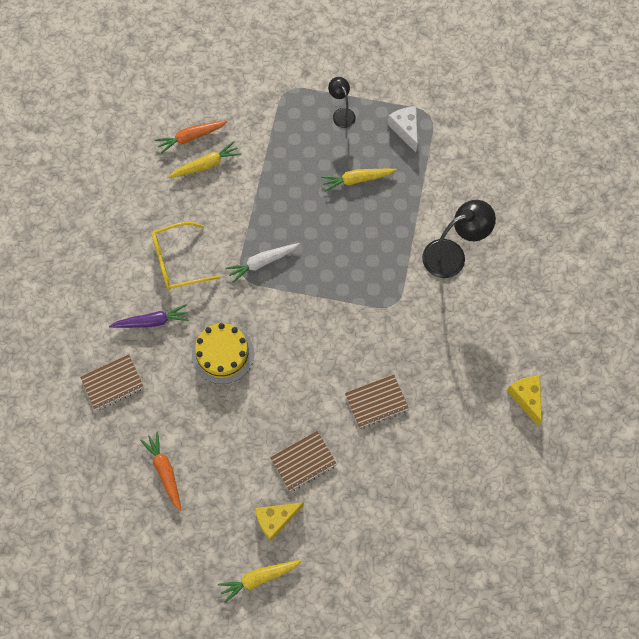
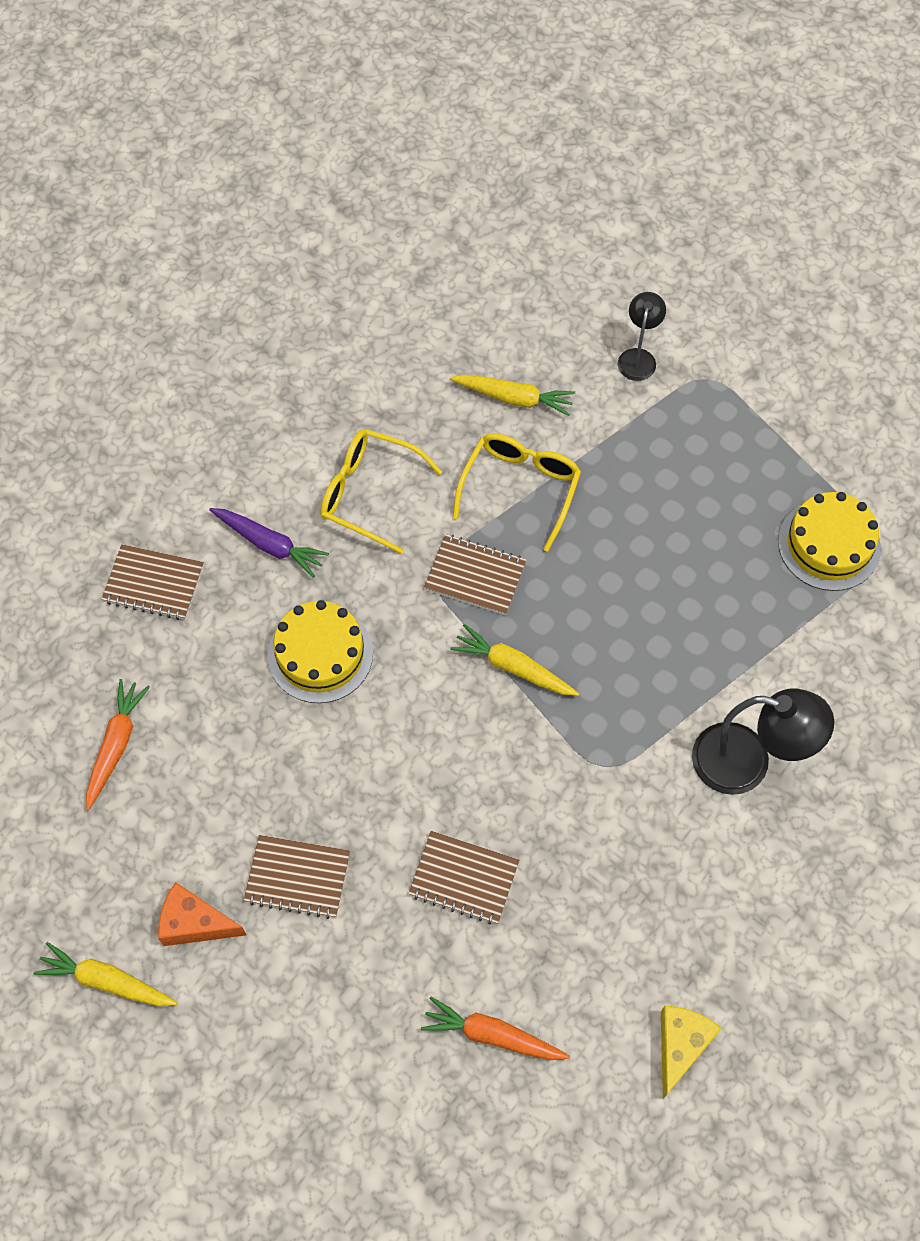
camera: 40 degrees right, 5 degrees down
(191, 137) = (525, 350): orange carrot -> orange carrot (492, 1035)
(247, 206) = (520, 489): none -> yellow glasses
(262, 262) = (475, 576): white carrot -> brown notebook
(275, 519) = (195, 923): yellow cheese -> orange cheese
(341, 114) = (756, 460): black lamp -> black lamp (638, 357)
(357, 180) = (700, 562): yellow carrot -> yellow carrot (513, 667)
(405, 129) = (829, 544): white cheese -> yellow cake

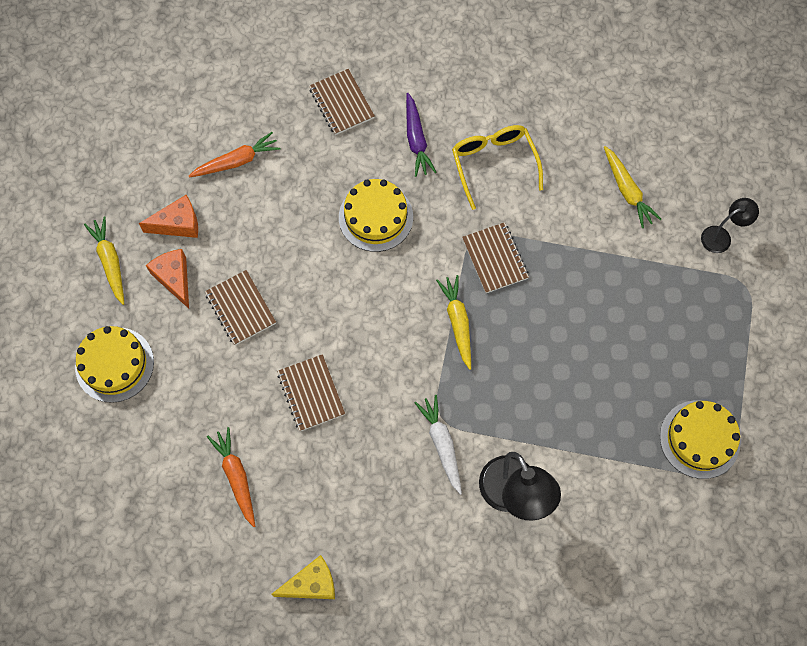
camera: 50 degrees right, 5 degrees up
(132, 868) = (178, 224): none -> orange cheese
(239, 1072) = (114, 364): none -> yellow cake
(520, 489) = (572, 239): yellow glasses -> none
(634, 789) = (442, 444): none -> white carrot

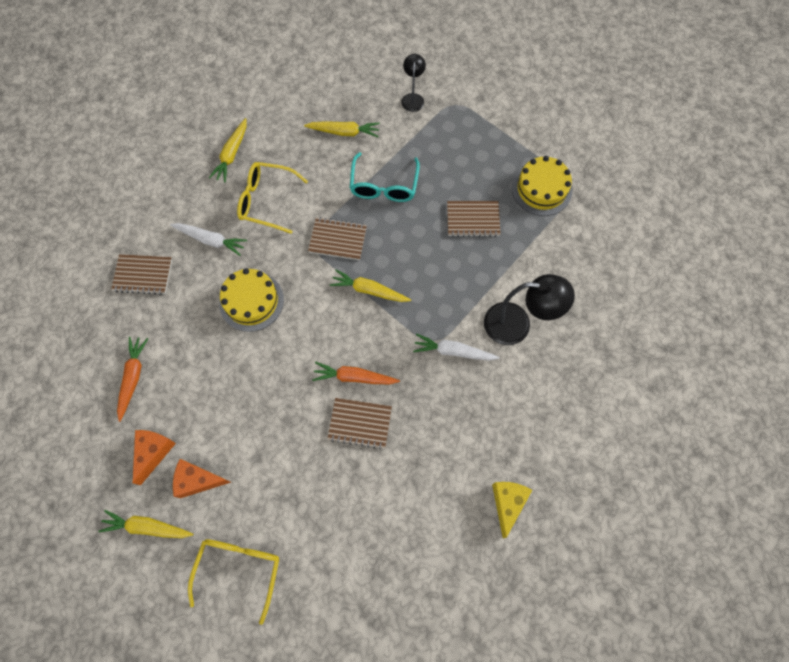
camera: 60 degrees left, 0 degrees up
(114, 364) = (239, 570): yellow cake -> yellow glasses
(236, 477) = (392, 517): orange carrot -> orange carrot (354, 377)
(240, 308) = (258, 440): brown notebook -> brown notebook (473, 220)
(416, 140) = (211, 240): purple carrot -> white carrot
(524, 99) = (232, 154): none -> yellow carrot
(589, 268) = (384, 185): none -> turquoise glasses

